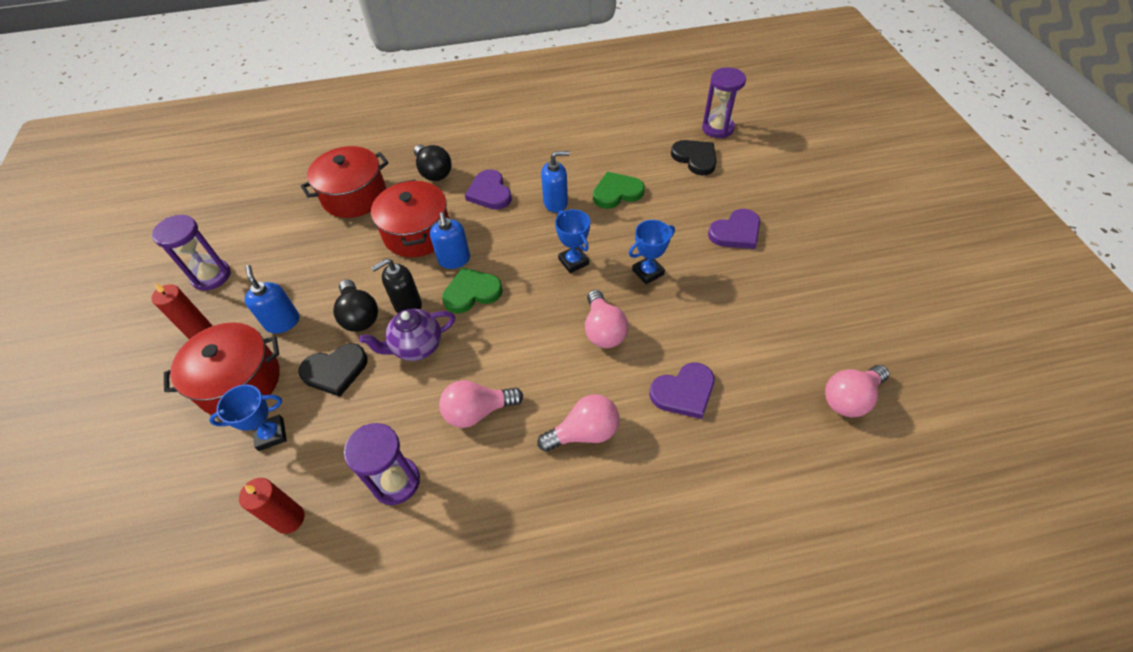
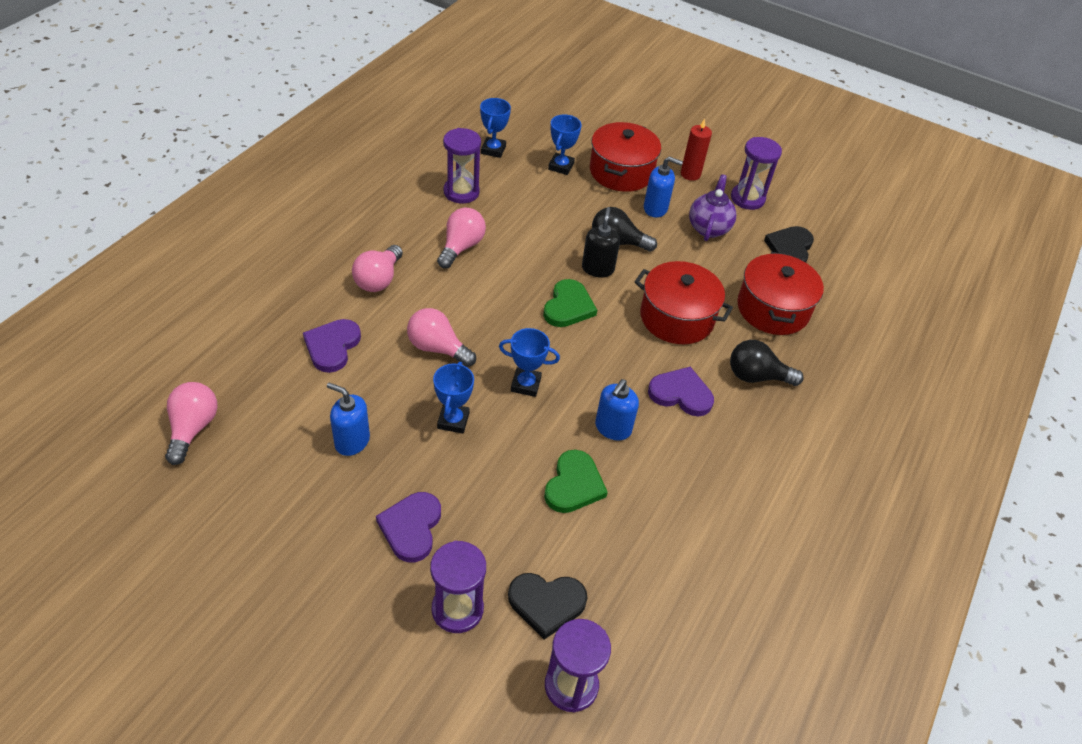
camera: 125 degrees right, 5 degrees down
(289, 519) = (493, 150): red candle -> blue trophy
(335, 371) = (578, 209): black heart -> black heart (790, 248)
(416, 347) = (551, 252): purple teapot -> purple teapot (708, 228)
(454, 260) = (617, 319): blue soap dispenser -> blue soap dispenser (352, 441)
(745, 183) = (457, 609): none -> purple hourglass

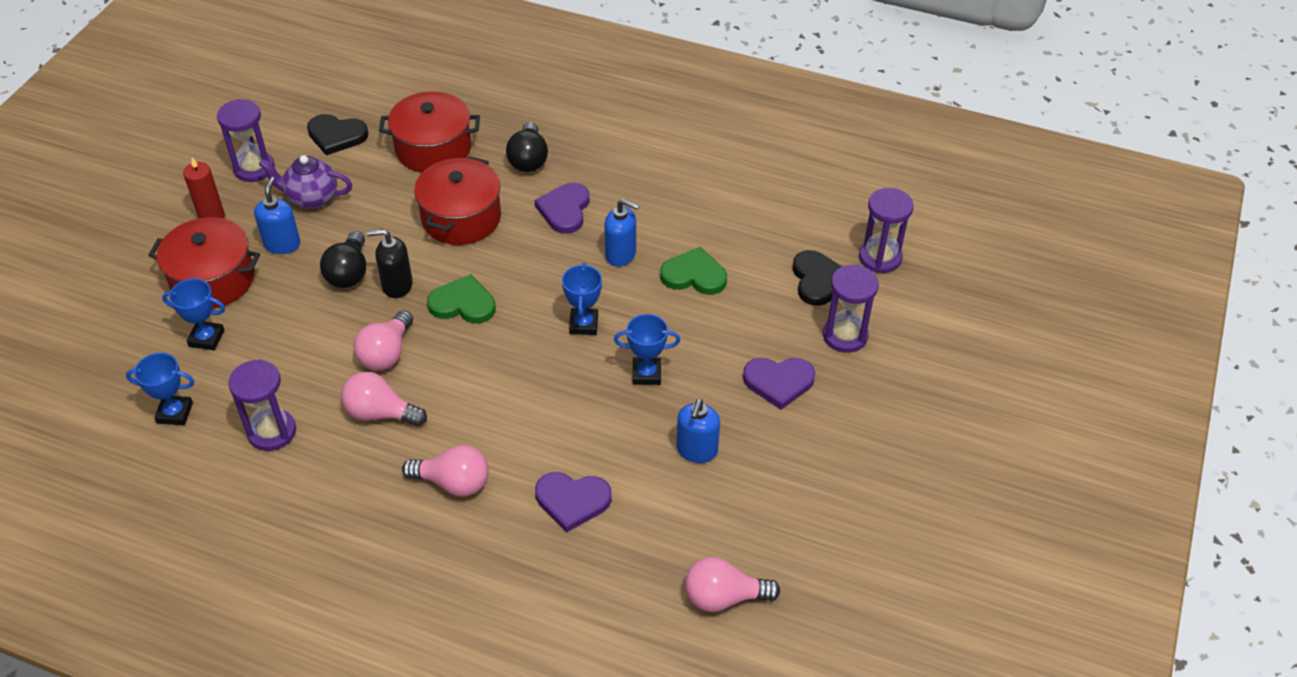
camera: 95 degrees left, 0 degrees up
(437, 348) = (551, 405): pink light bulb -> pink light bulb (386, 353)

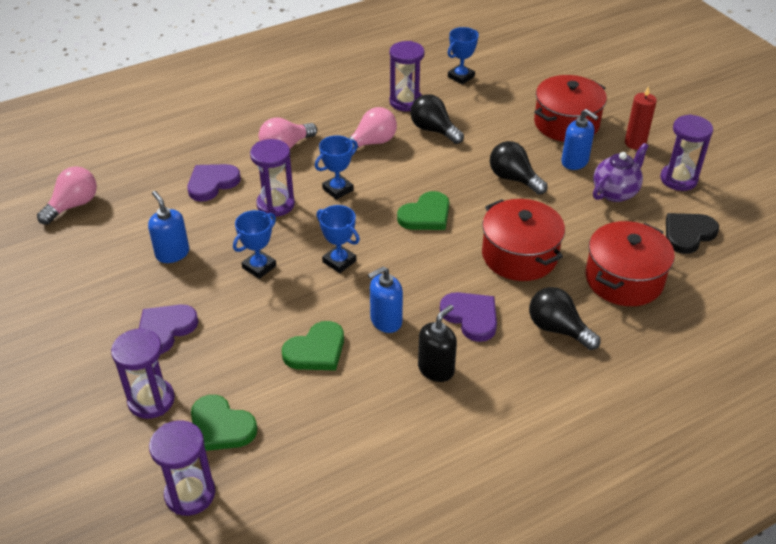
camera: 130 degrees right, 5 degrees down
(206, 338) = (512, 105): blue trophy -> blue trophy (338, 189)
(312, 375) = (434, 130): none -> black light bulb
(386, 353) = (418, 164): pink light bulb -> none
(397, 285) = (478, 194): black soap dispenser -> black soap dispenser (436, 369)
(553, 423) = (275, 204): none -> purple hourglass
(817, 280) = (221, 427): black heart -> green heart

